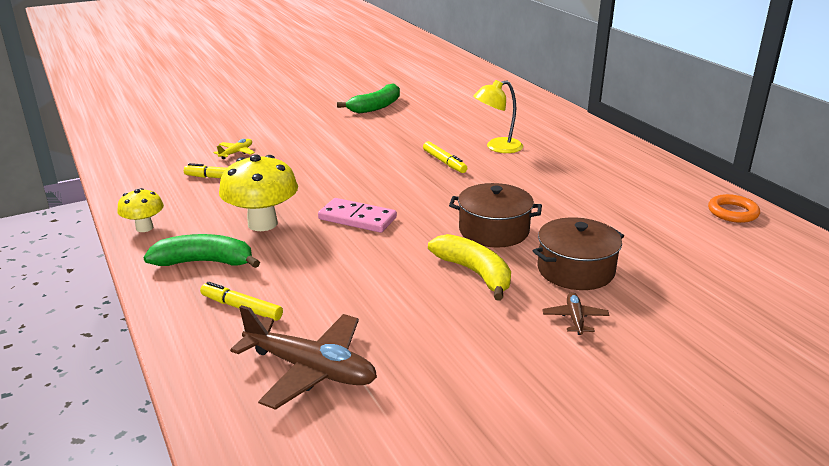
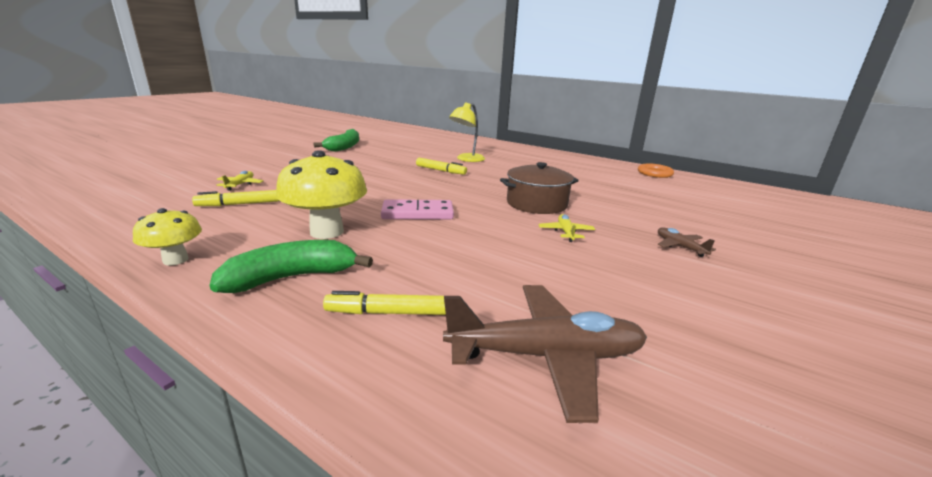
camera: 30 degrees left, 5 degrees down
(474, 273) = (566, 232): yellow banana -> yellow plane
(575, 270) = (627, 217): brown pot -> none

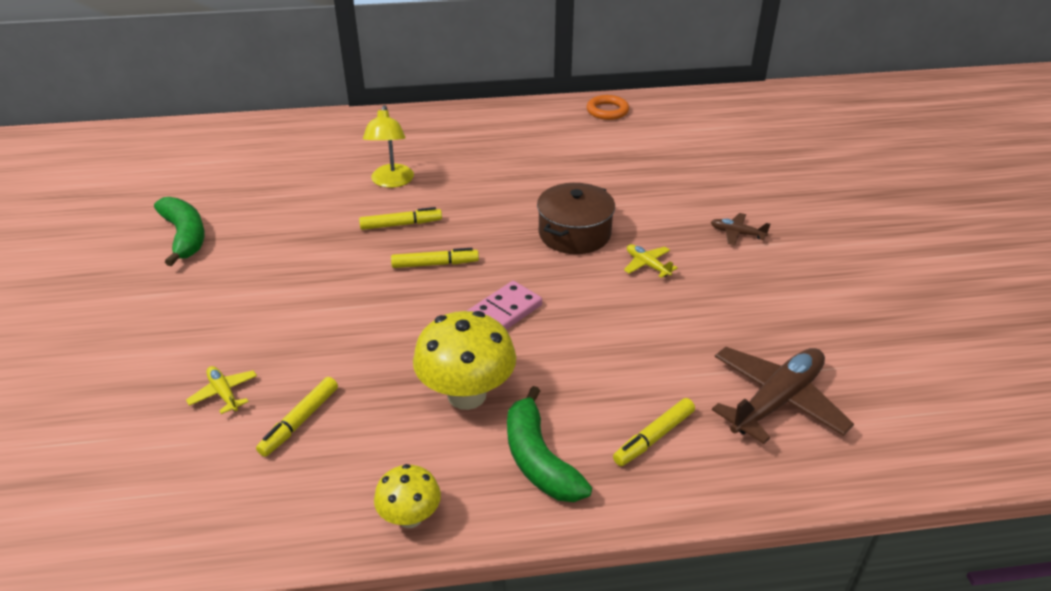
camera: 40 degrees left, 15 degrees up
(292, 277) = (539, 460): green banana -> green banana turned 45 degrees counterclockwise
(427, 186) = (435, 264): none -> yellow marker

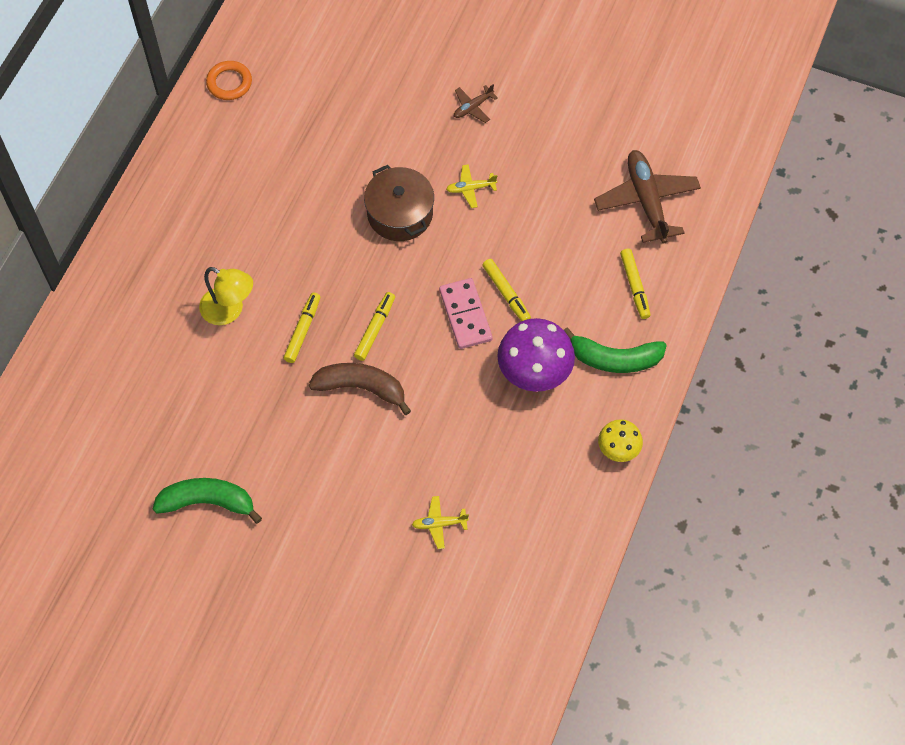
camera: 60 degrees left, 25 degrees up
(300, 421) = (498, 484): yellow marker -> yellow marker (506, 293)
(362, 279) = (361, 388): none -> brown banana
(467, 395) = (534, 373): yellow mushroom -> purple mushroom

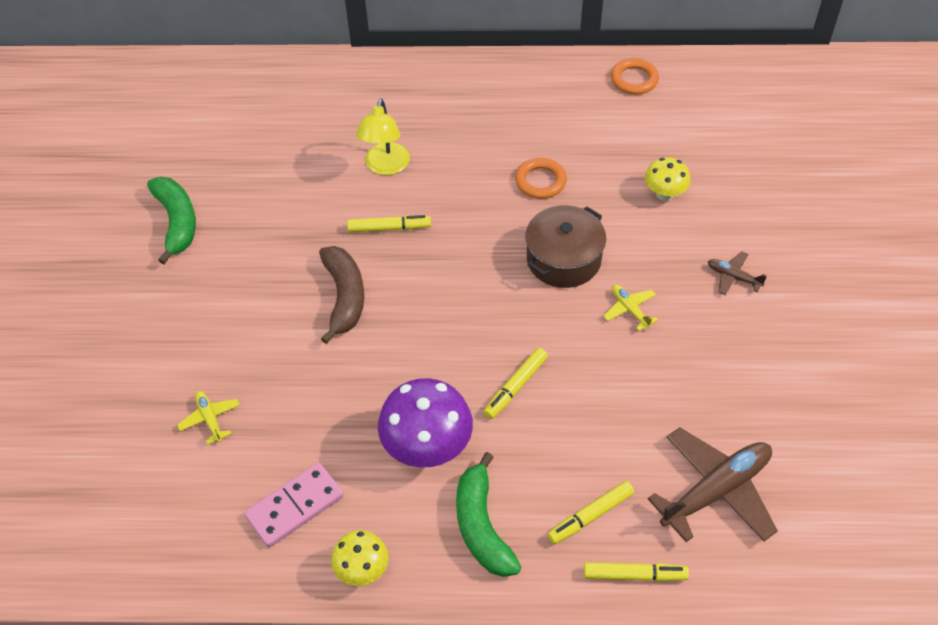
camera: 70 degrees right, 10 degrees down
(309, 198) = (540, 181): none -> orange ring
(369, 116) = (664, 194): none -> yellow mushroom
(375, 329) = (417, 285): yellow marker -> yellow marker (634, 575)
(465, 315) = (470, 358): pink domino -> pink domino (295, 506)

